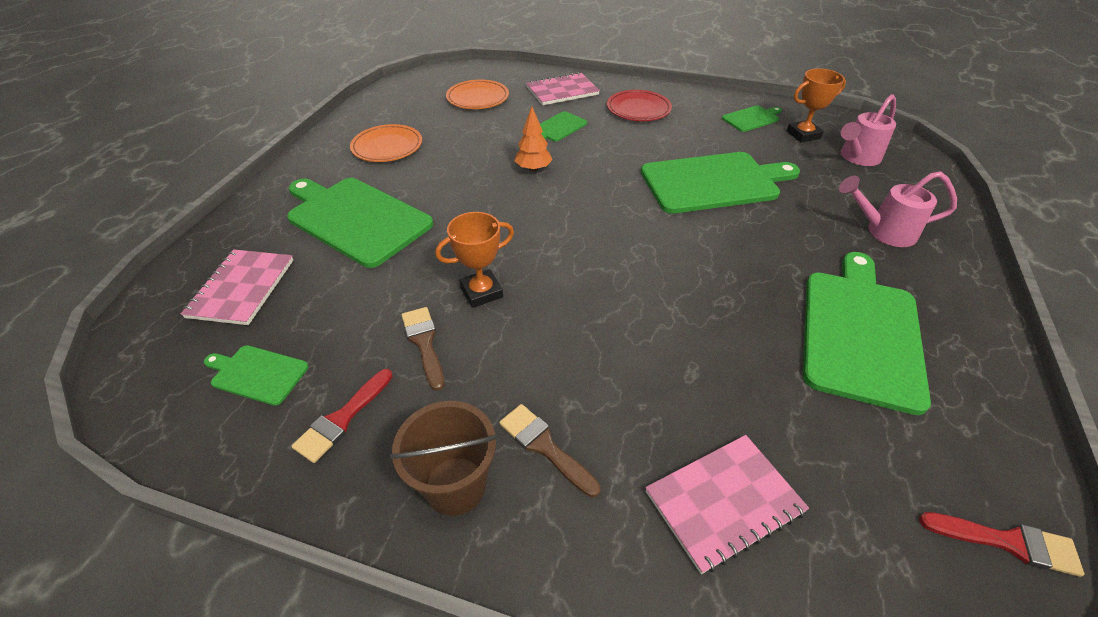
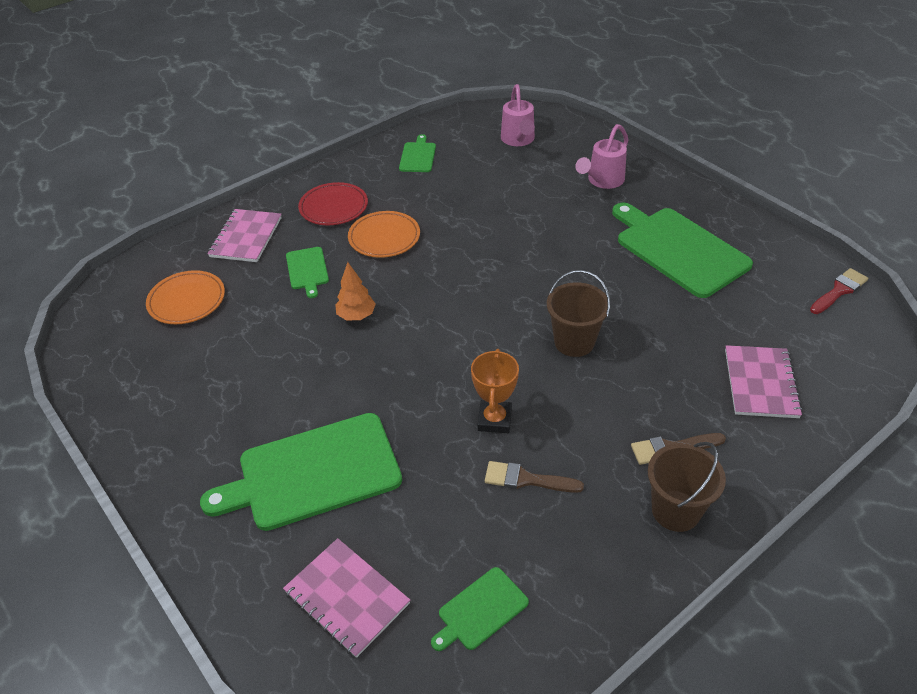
camera: 55 degrees left, 0 degrees up
(342, 419) = (573, 561): red brush -> none
(387, 147) = (204, 406): orange plate -> orange plate (384, 237)
(628, 304) = (574, 342): none -> brown bucket
(713, 182) = (478, 223): green cutting board -> none
(803, 135) = (466, 145): orange trophy -> none

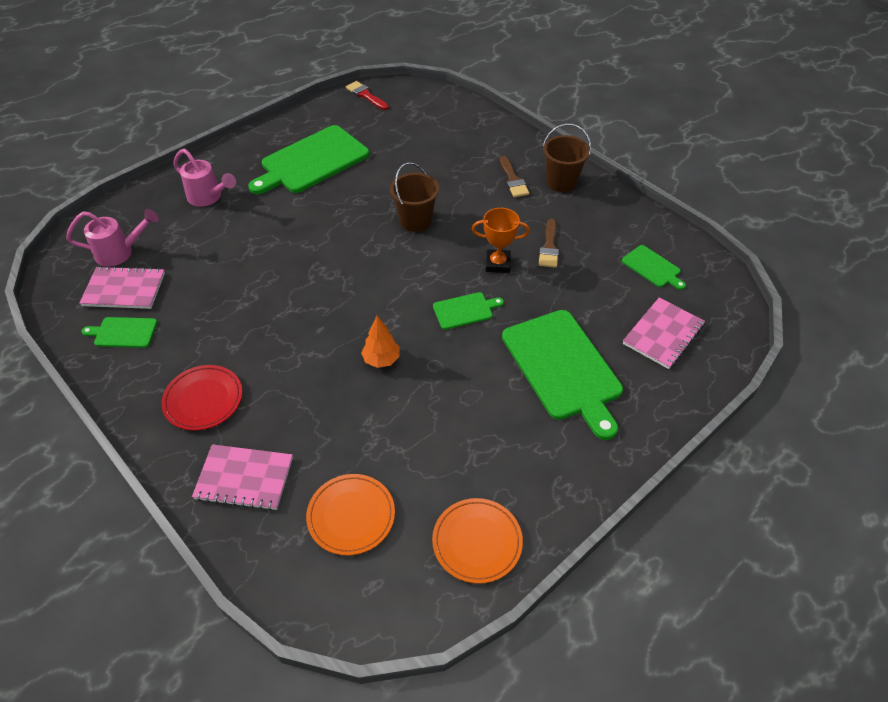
camera: 95 degrees left, 5 degrees up
(307, 270) = (310, 409): green cutting board -> green cutting board (465, 310)
(384, 237) = (266, 349): orange plate -> orange plate (477, 542)
(760, 383) = (453, 138): pink notebook -> pink notebook (124, 289)

